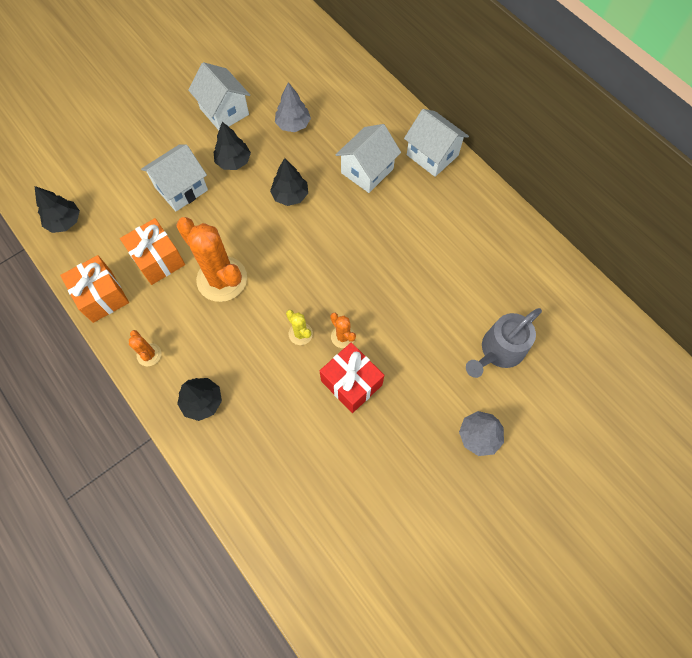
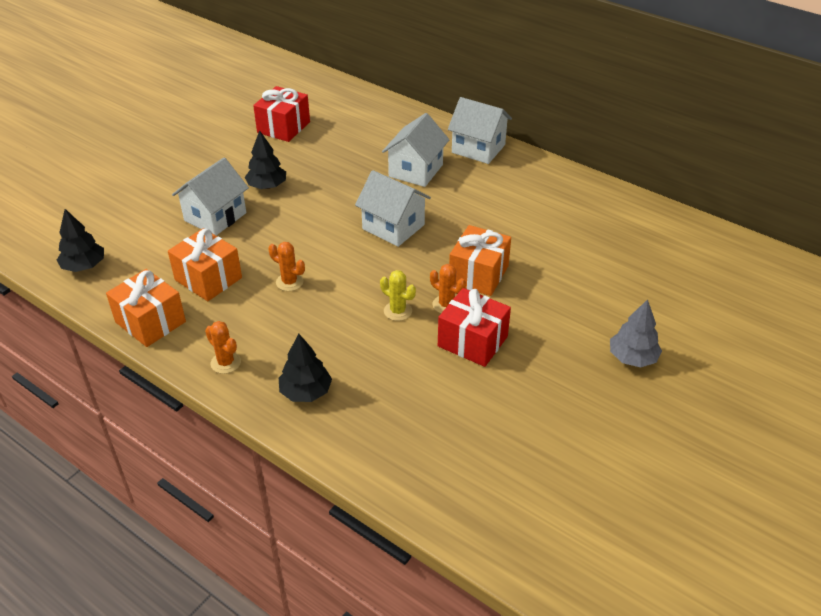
camera: 15 degrees left, 25 degrees down
(222, 279) = (289, 282): orange cactus -> orange cactus, size x0.47
(224, 111) = (242, 150): white house -> white house (393, 227)
(267, 90) = (283, 127): none -> red gift
(290, 195) = (340, 202): black tree -> none
(293, 124) = (322, 148): grey tree -> none
(381, 309) = (478, 274): none -> orange gift
(499, 351) = (619, 285): grey watering can -> none

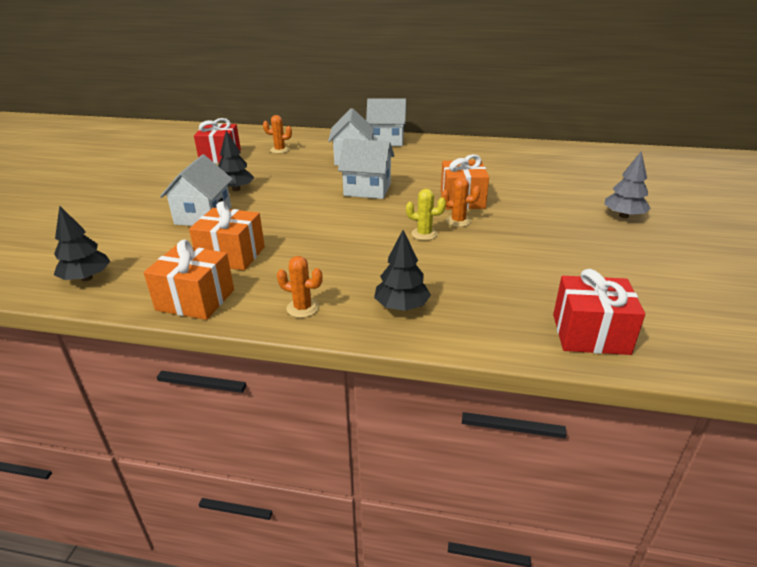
camera: 25 degrees left, 10 degrees down
(289, 282) = (312, 239): orange cactus -> orange cactus (280, 150)
(472, 341) = (503, 236): red gift -> red gift (590, 334)

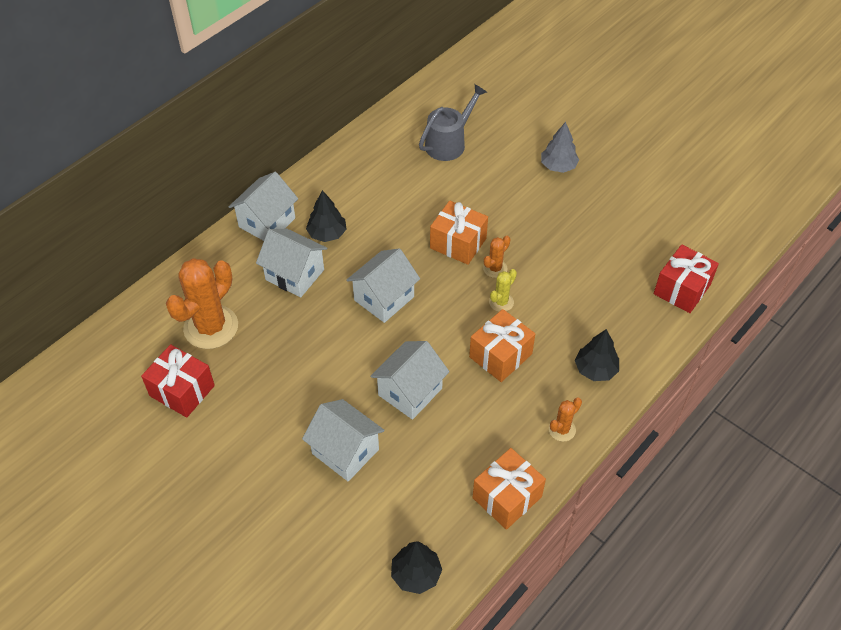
camera: 60 degrees left, 20 degrees up
(231, 255) = (447, 451): orange gift -> orange gift (500, 355)
(236, 189) = (297, 404): black tree -> black tree (327, 234)
(280, 150) = (211, 327): orange cactus -> orange cactus, size x2.15
(283, 223) = (410, 392): none -> white house
(558, 169) = (449, 143): none -> grey watering can

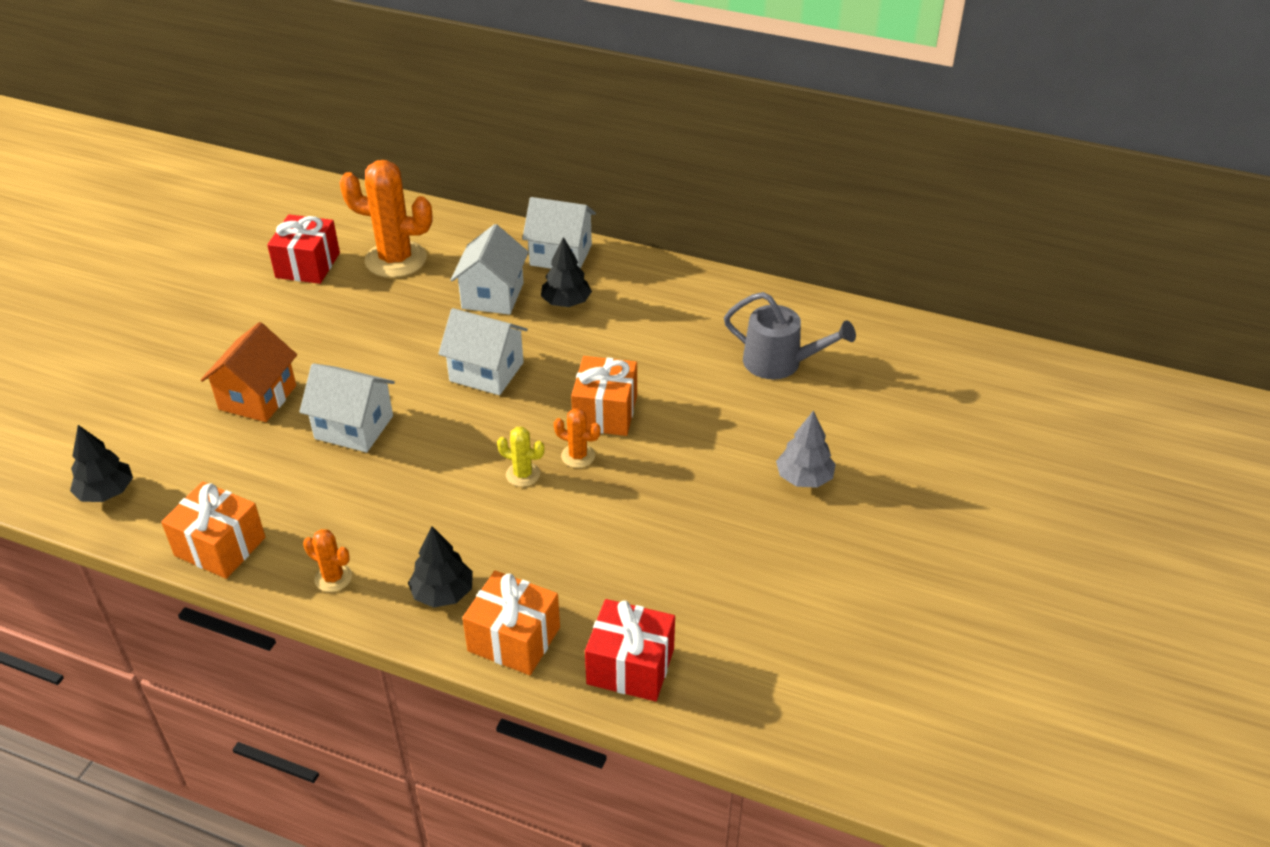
camera: 70 degrees right, 10 degrees down
(345, 451) = (257, 397): white house -> orange house
(500, 355) = (434, 493): orange gift -> orange gift (514, 639)

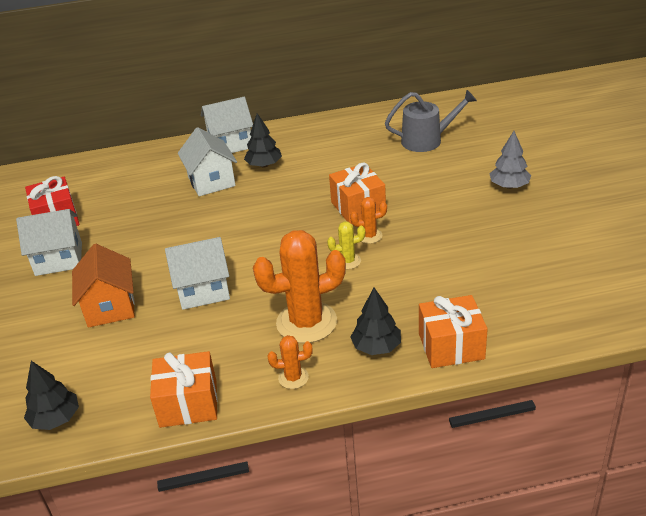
camera: 30 degrees left, 5 degrees down
(396, 260) = (119, 190): orange cactus -> orange cactus (306, 322)
(486, 372) = (257, 221): white house -> white house (59, 259)
(630, 666) = (535, 322): red gift -> none

